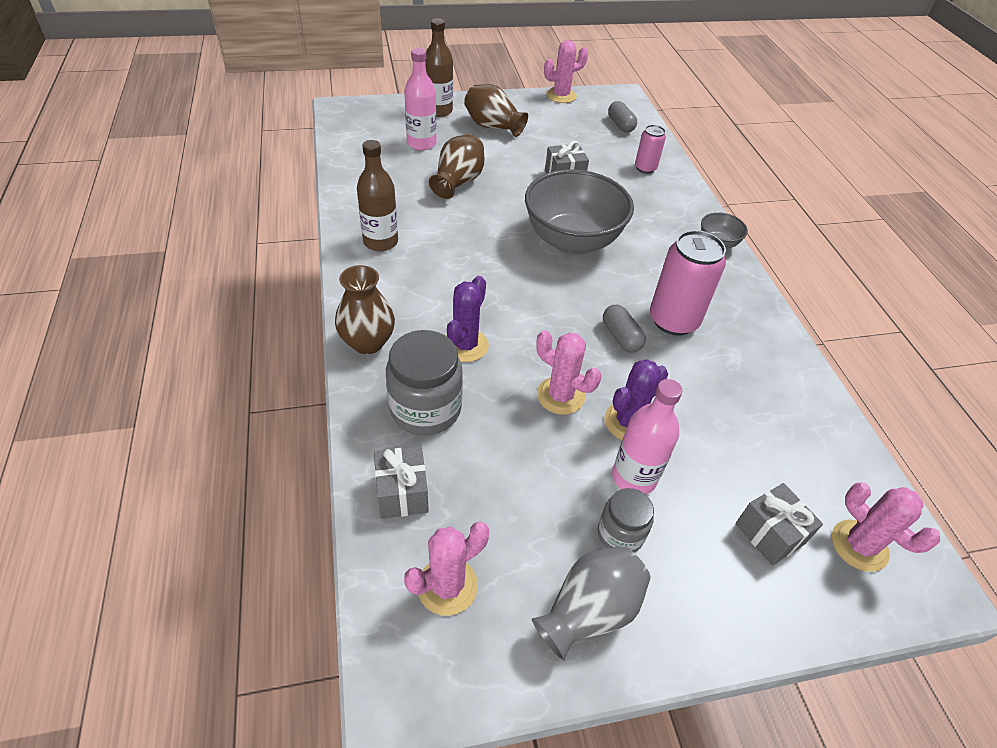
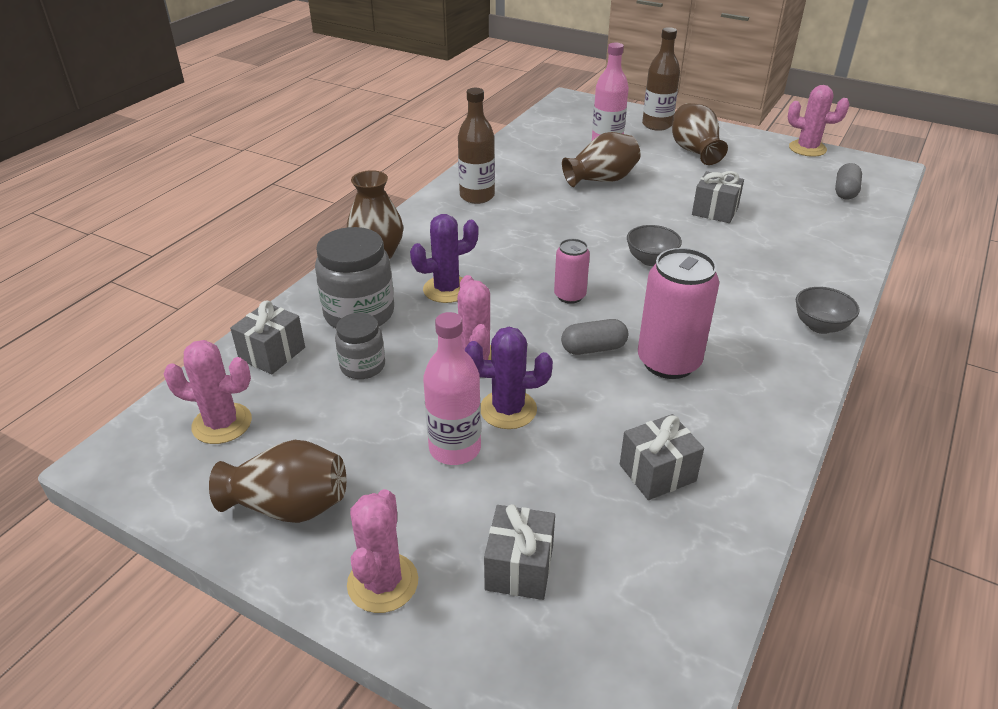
camera: 45 degrees right, 10 degrees down
(572, 241) = (651, 260): grey bowl -> grey bowl, size x0.44
(589, 611) = (289, 506): grey vase -> brown vase
(620, 534) = (385, 477): grey jar -> grey jar (362, 366)
(621, 337) = (593, 348): grey capsule -> grey capsule turned 60 degrees clockwise
(645, 168) = (822, 235): pink can -> pink can (570, 296)
(757, 408) = (657, 473): none -> grey gift
(859, 545) = (602, 643): pink cactus -> pink cactus (383, 583)

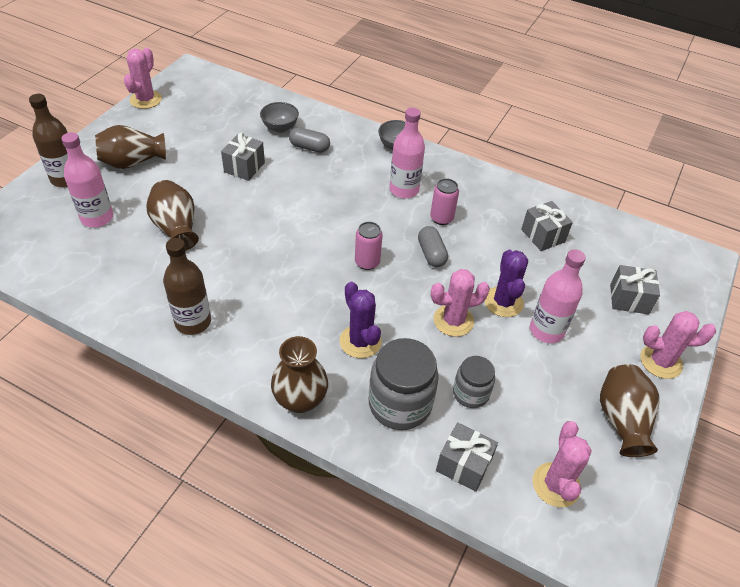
camera: 95 degrees left, 10 degrees up
(651, 260) = (316, 212): grey bowl -> grey bowl (280, 128)
(668, 362) = (441, 218): pink can -> pink can, size x0.55
(720, 330) = (404, 190): none -> pink bottle
(845, 191) = (223, 97): grey capsule -> grey capsule (309, 147)

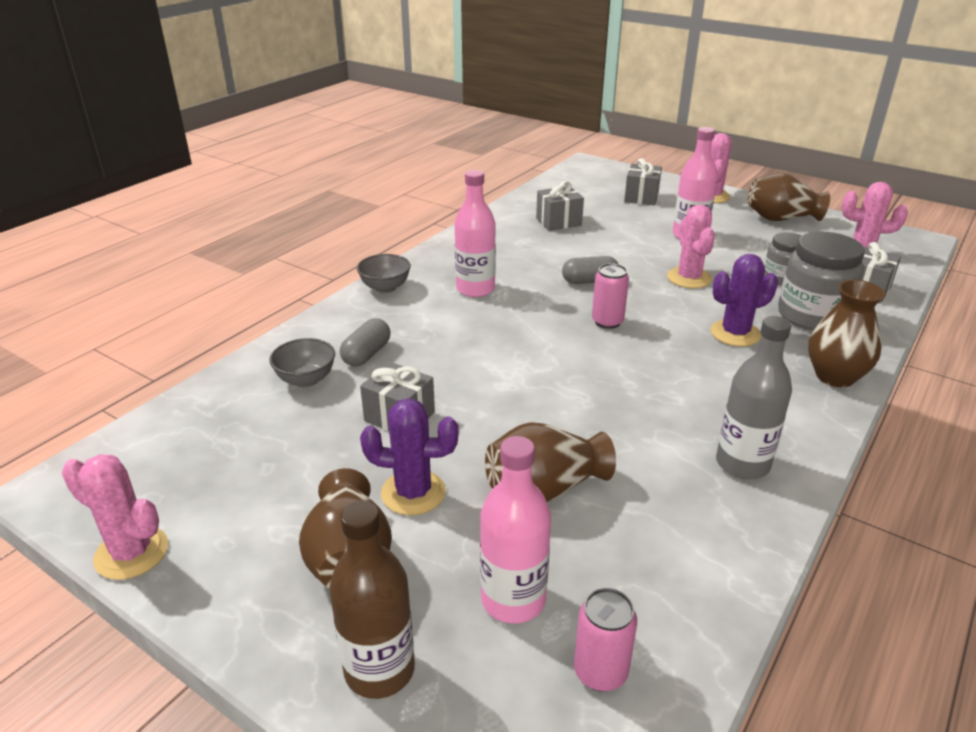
camera: 80 degrees left, 15 degrees down
(193, 322) = (742, 464): brown bottle -> grey bottle
(441, 218) = (530, 270): pink can -> pink can (600, 672)
(503, 302) = (656, 251): purple cactus -> purple cactus (413, 493)

